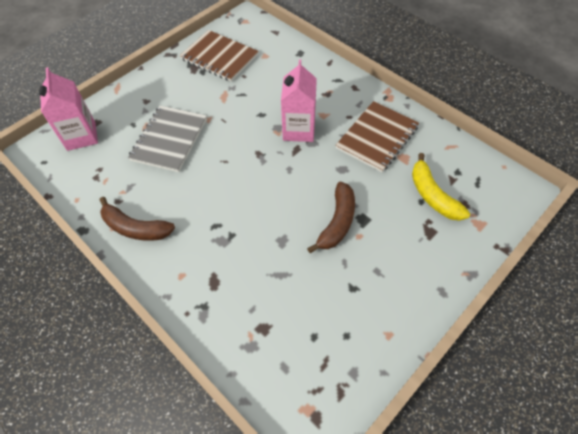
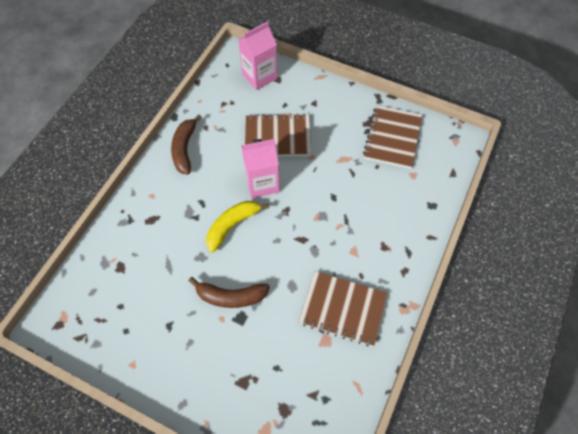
camera: 70 degrees right, 5 degrees up
(169, 139) = (277, 137): grey notebook -> brown notebook
(299, 130) = (326, 235): pink carton -> pink carton (262, 183)
(432, 195) = (286, 378): yellow banana -> yellow banana (232, 225)

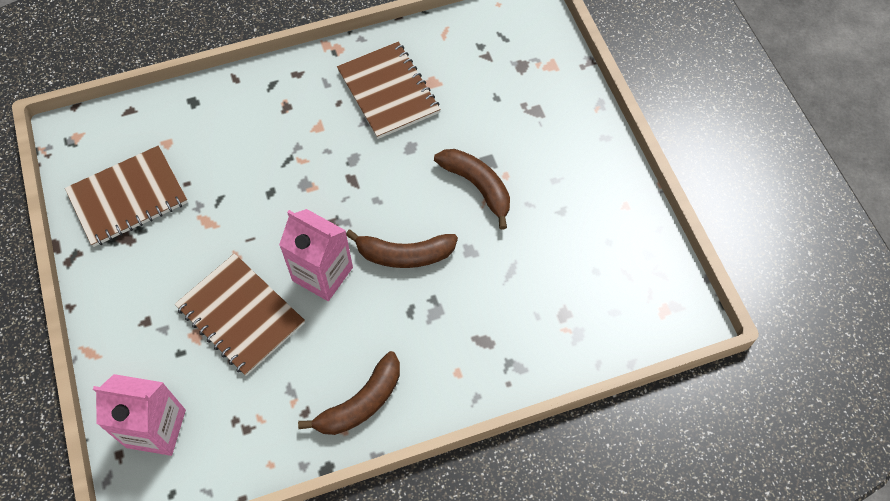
camera: 135 degrees left, 0 degrees up
(232, 225) = (404, 255): yellow banana -> brown banana

